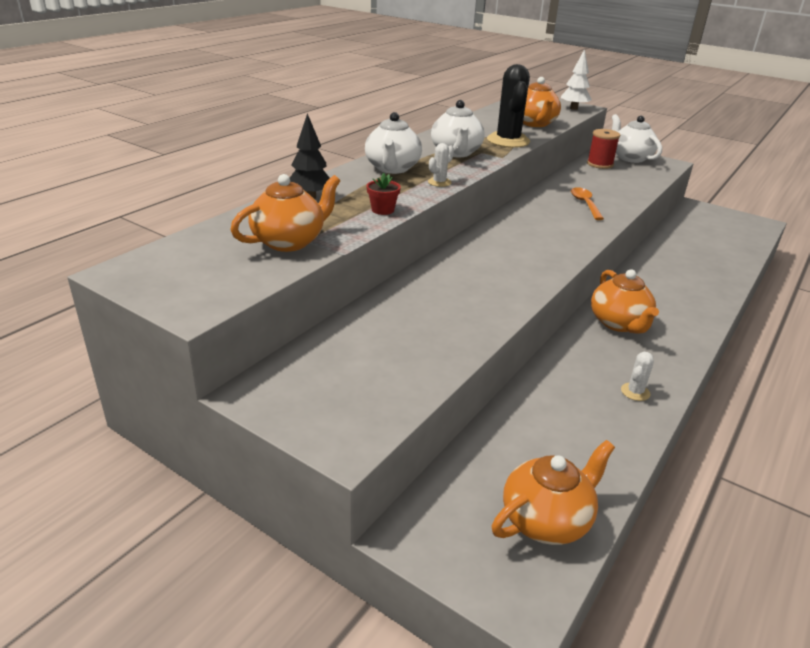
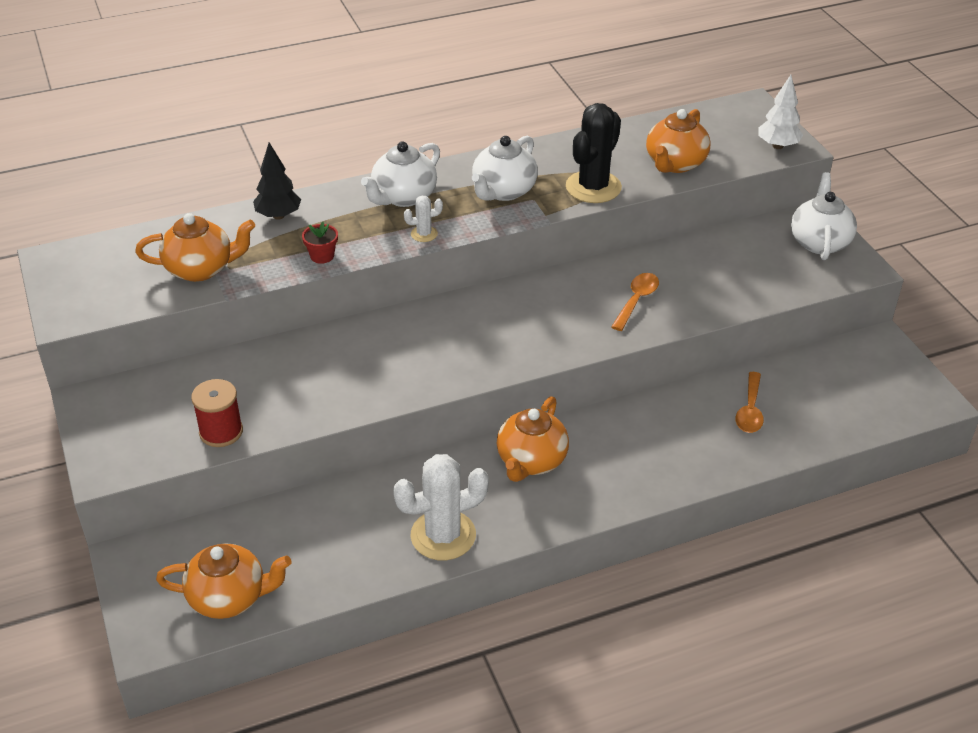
camera: 35 degrees right, 10 degrees up
(600, 164) = (756, 241): red spool -> red spool (221, 432)
(635, 392) = (443, 535): white cactus -> white cactus, size x2.16
(690, 255) = (750, 410): none -> orange spoon

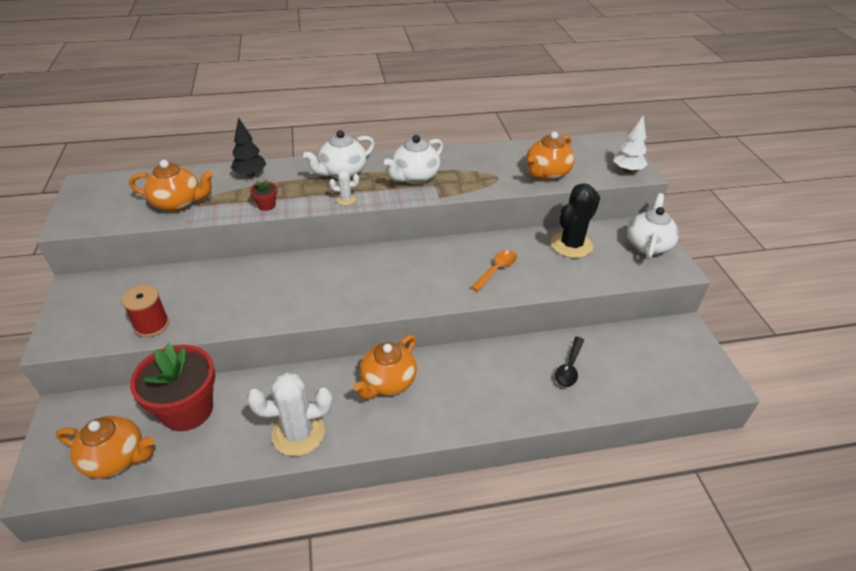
camera: 10 degrees right, 0 degrees up
(291, 531) = (187, 410): none -> red flower pot
(593, 187) = (481, 182): black cactus -> black cactus (571, 245)
(750, 410) = (569, 368): orange spoon -> black spoon

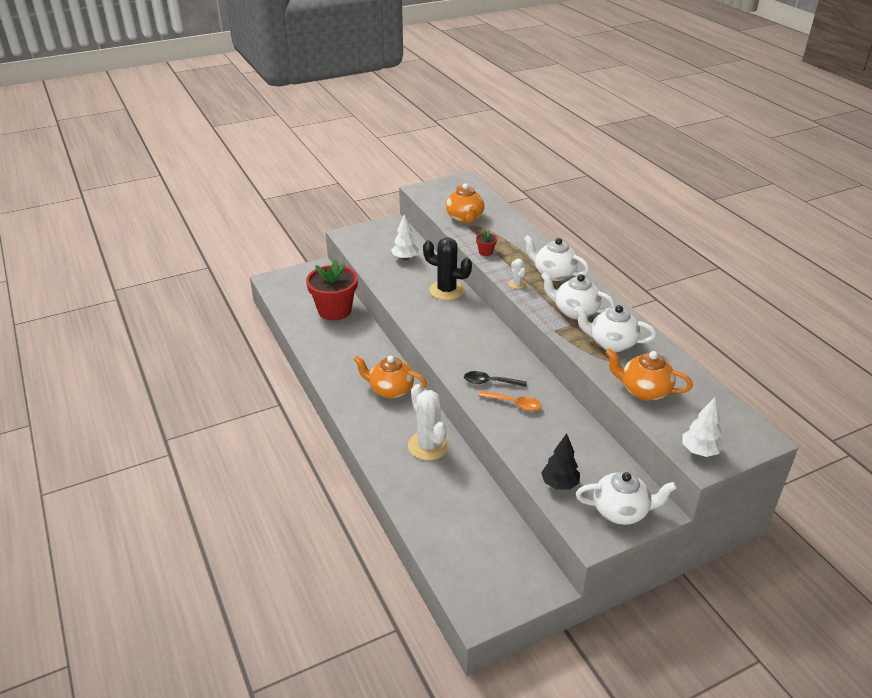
camera: 75 degrees right, 5 degrees down
(116, 458) = (293, 298): orange teapot -> none
(152, 325) = (373, 260): red spool -> none
(173, 292) = (405, 258): none -> white tree
(250, 174) = (520, 235): black tree -> black tree (559, 484)
(298, 433) = (331, 360): white cactus -> white cactus (428, 446)
(474, 171) = (611, 343): none -> white teapot
(569, 368) = (449, 494): black spoon -> black spoon (490, 382)
(571, 245) = (582, 450): black cactus -> black cactus (446, 290)

